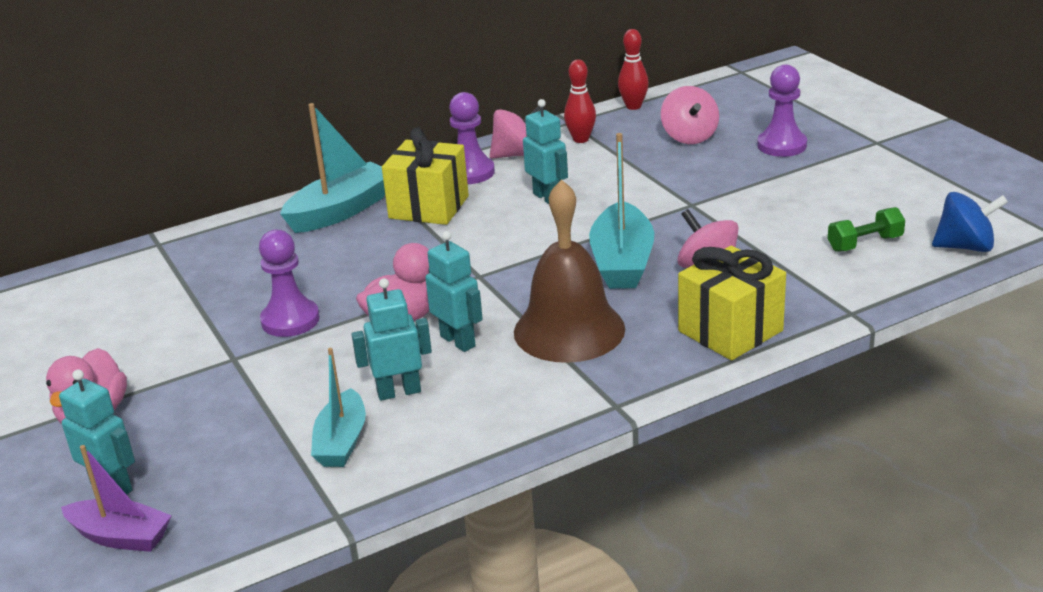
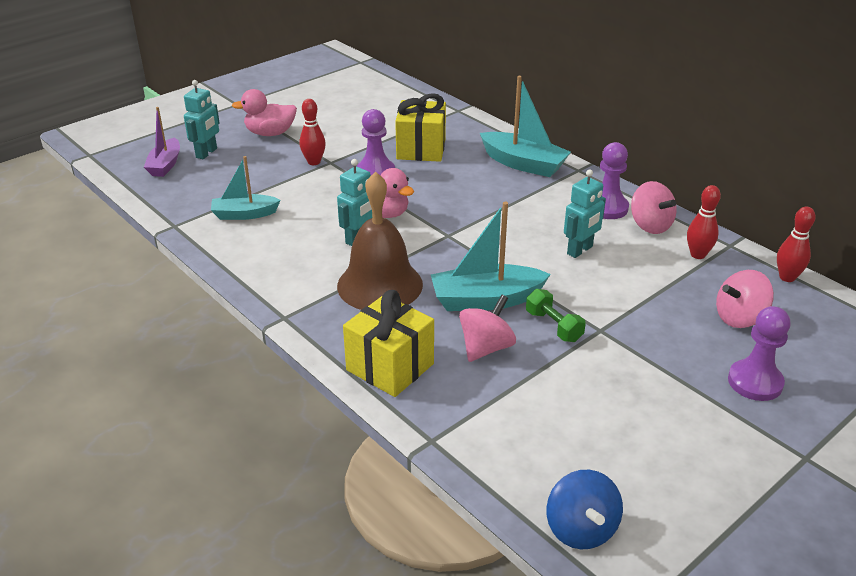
camera: 75 degrees right, 5 degrees up
(223, 373) = (314, 162): none -> red bowling pin
(399, 392) = (297, 225): turquoise robot -> none
(429, 207) = (542, 198): yellow gift -> yellow gift (421, 149)
(865, 243) = (563, 448): green dumbbell -> green dumbbell (553, 326)

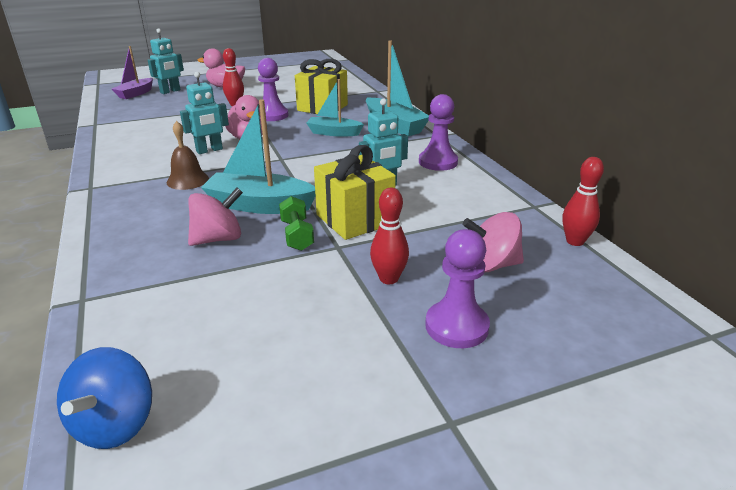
camera: 20 degrees right, 5 degrees down
(244, 214) = (149, 125): turquoise boat -> turquoise boat (333, 133)
(380, 285) = (187, 180): brown bell -> brown bell, size x0.53
(390, 367) = (122, 236): yellow gift -> yellow gift (354, 219)
(650, 225) = (466, 179): pink spinning top -> none
(698, 255) = (493, 207): red bowling pin -> red bowling pin (388, 279)

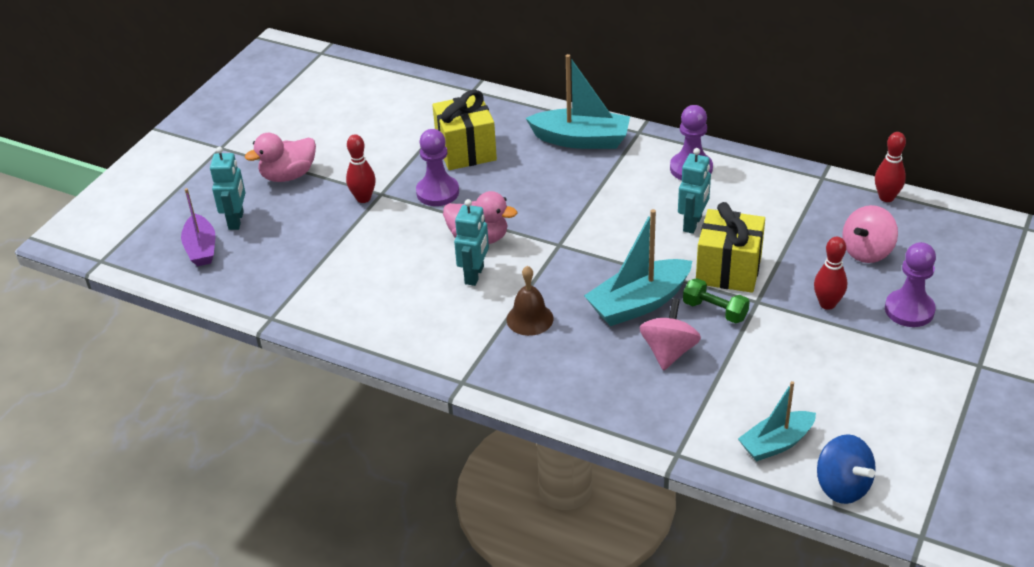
camera: 40 degrees left, 10 degrees up
(333, 133) = (544, 182): turquoise boat -> turquoise boat (776, 443)

